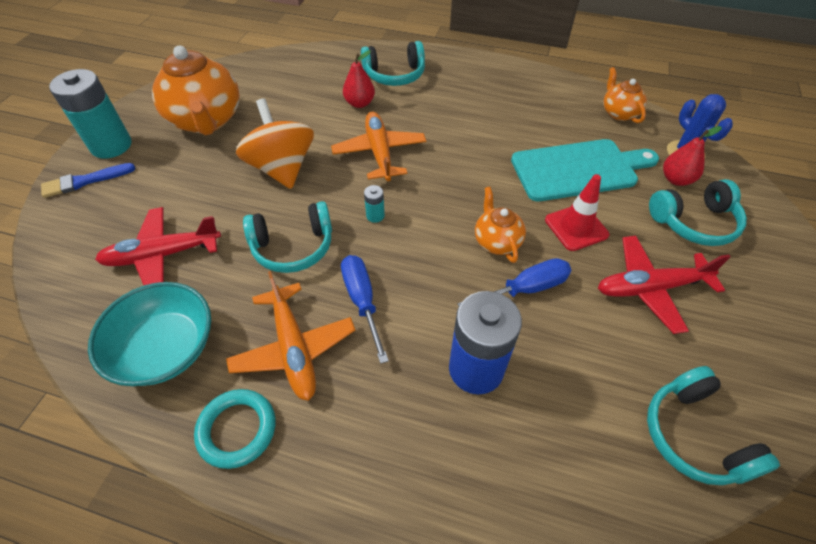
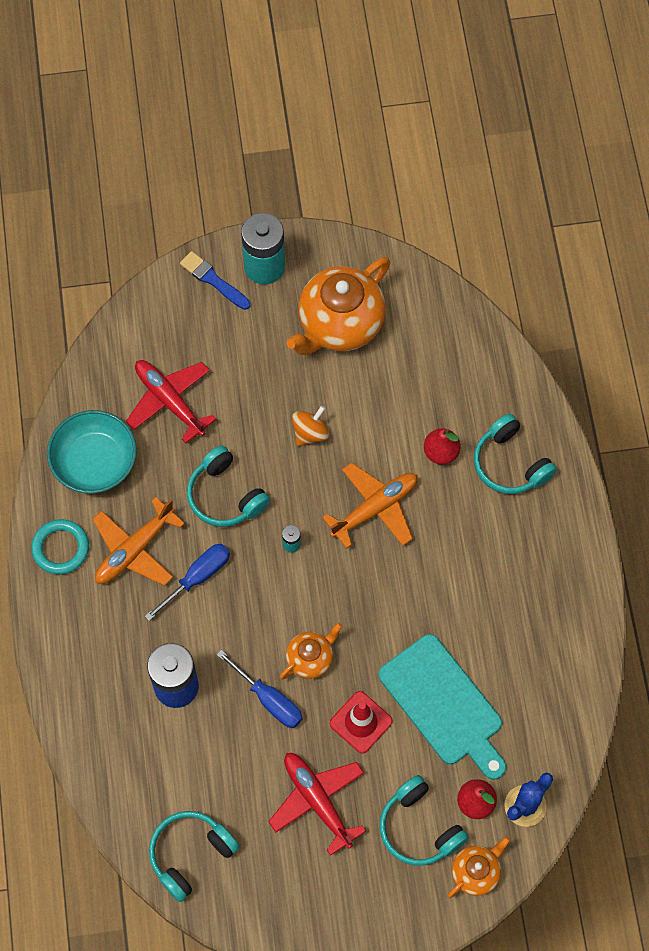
camera: 65 degrees right, 15 degrees up
(282, 168) = (310, 433): orange spinning top -> orange spinning top, size x0.55
(618, 113) = (563, 724): orange teapot -> orange teapot (476, 872)

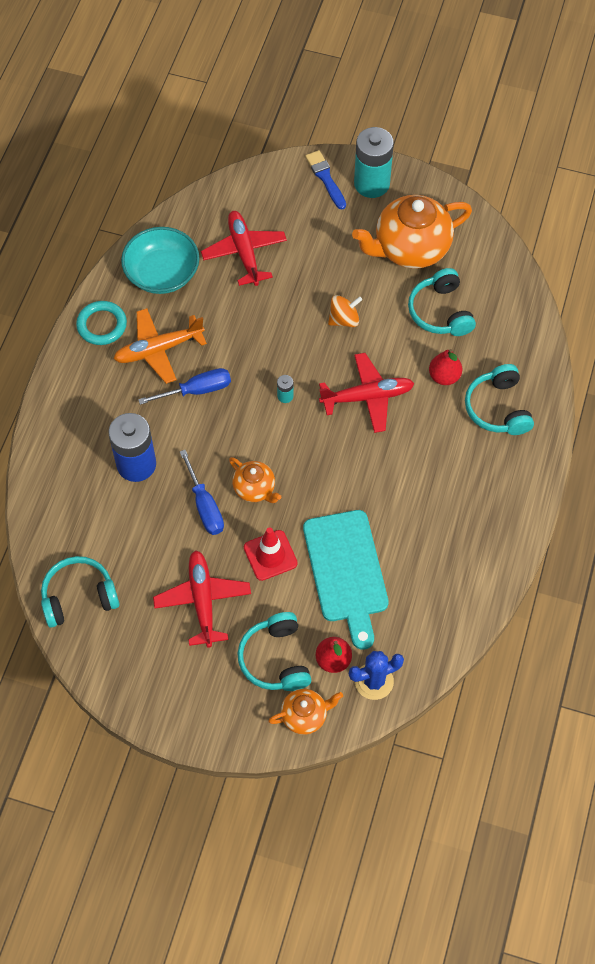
camera: 25 degrees right, 5 degrees down
(225, 495) = (251, 339): turquoise headphones -> turquoise headphones (440, 312)
(310, 658) = (255, 489): orange teapot -> orange teapot turned 60 degrees clockwise
(375, 508) = (367, 397): orange plane -> red plane

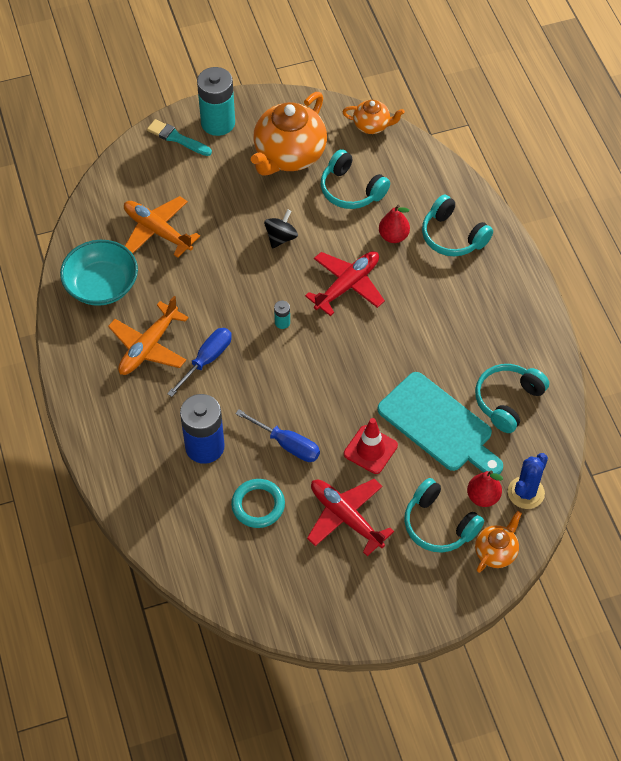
camera: 35 degrees left, 5 degrees down
(79, 597) = (243, 578): turquoise headphones -> turquoise headphones (508, 401)
(102, 325) = (84, 355): turquoise ring -> turquoise ring (258, 505)
(244, 252) = (157, 231): red plane -> orange plane
(255, 489) = (317, 407): orange teapot -> orange teapot (372, 125)
(325, 178) = (177, 138): blue brush -> turquoise brush
(344, 319) = (281, 237): orange spinning top -> black spinning top

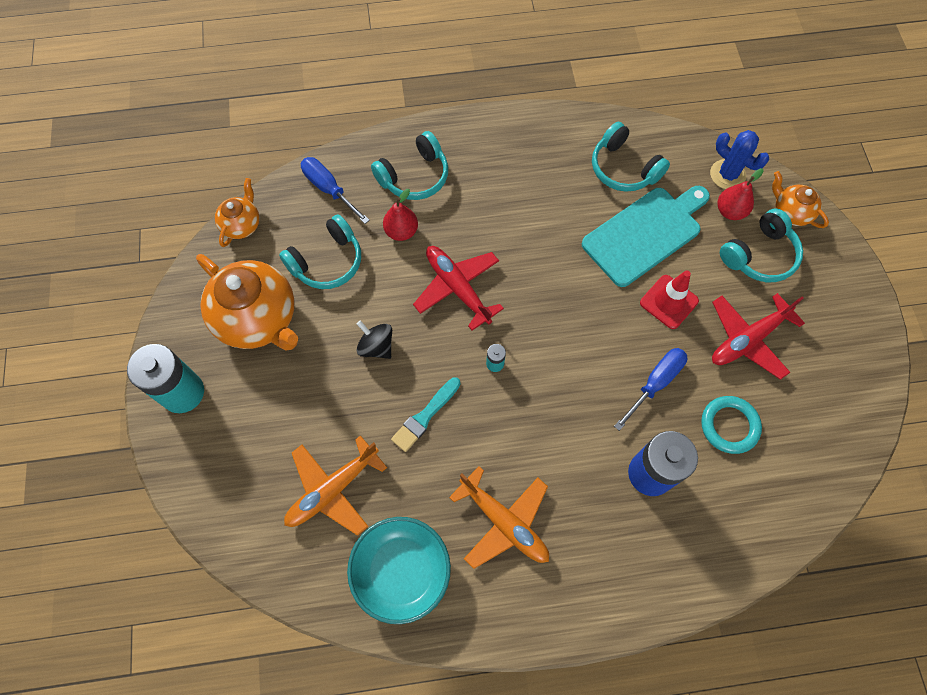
camera: 80 degrees left, 10 degrees up
(177, 138) = (191, 446): turquoise brush -> turquoise brush (425, 416)
(206, 360) = (533, 455): blue screwdriver -> blue screwdriver (329, 189)

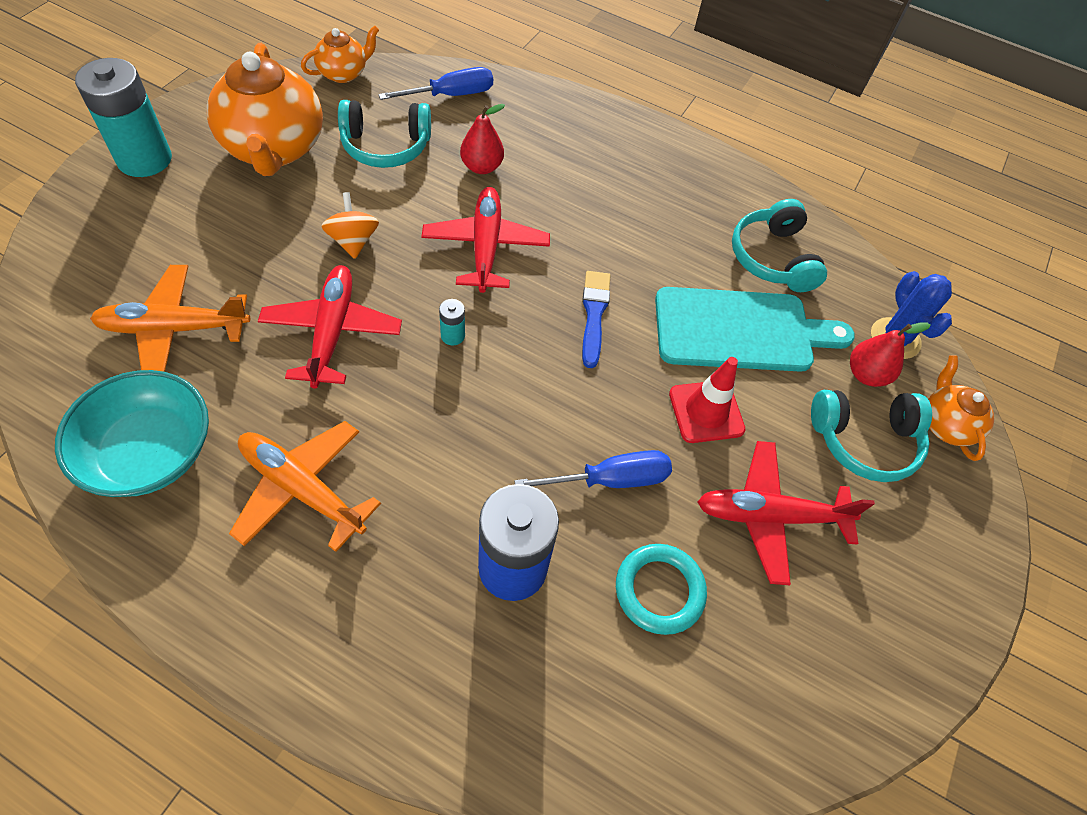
camera: 30 degrees right, 10 degrees down
(329, 189) = (451, 95): blue screwdriver -> blue screwdriver turned 75 degrees clockwise
(376, 346) = (353, 241): black spinning top -> orange spinning top
(414, 176) = (542, 133): turquoise headphones -> none
(425, 416) = (332, 331): turquoise brush -> red plane
(504, 522) = (301, 489): orange plane -> orange plane turned 135 degrees clockwise
(559, 286) = (594, 314): none -> blue brush

